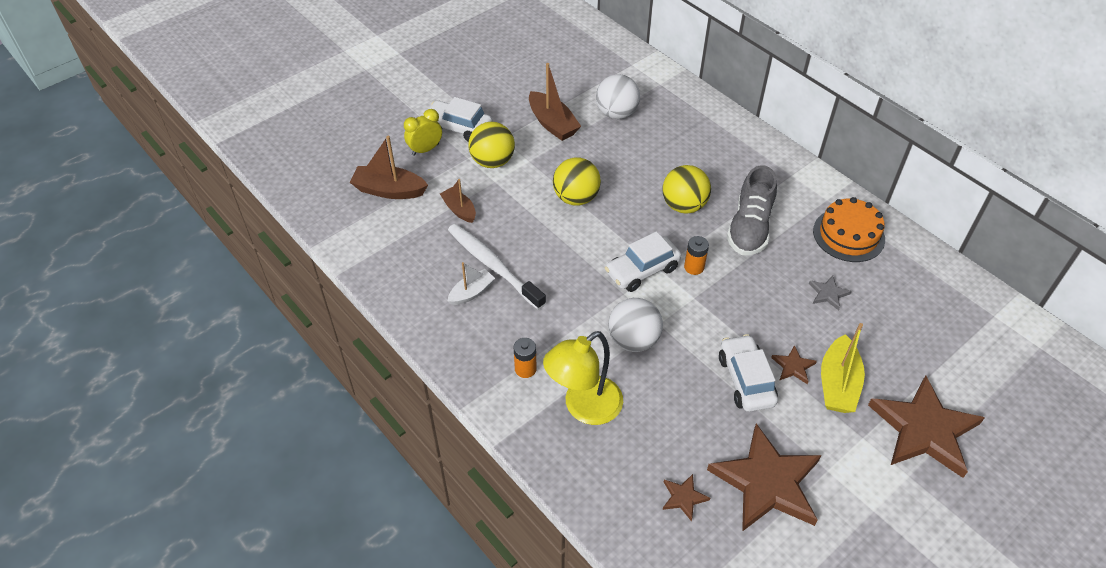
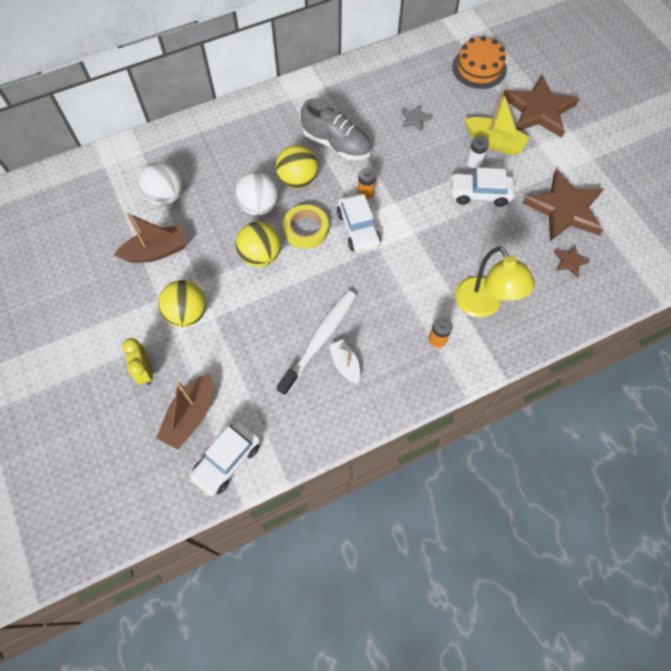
camera: 75 degrees left, 15 degrees up
(459, 128) = (126, 334): white car -> white car (227, 460)
(459, 210) = (241, 355): brown boat -> none
(493, 266) = (319, 340): white toothbrush -> white toothbrush turned 150 degrees clockwise
(623, 226) = (306, 229): none -> yellow tape
(633, 340) = (427, 254): white ball -> white ball (259, 206)
(793, 366) = (474, 162): brown star -> white battery
(848, 235) = (363, 87): orange cake -> orange cake (479, 68)

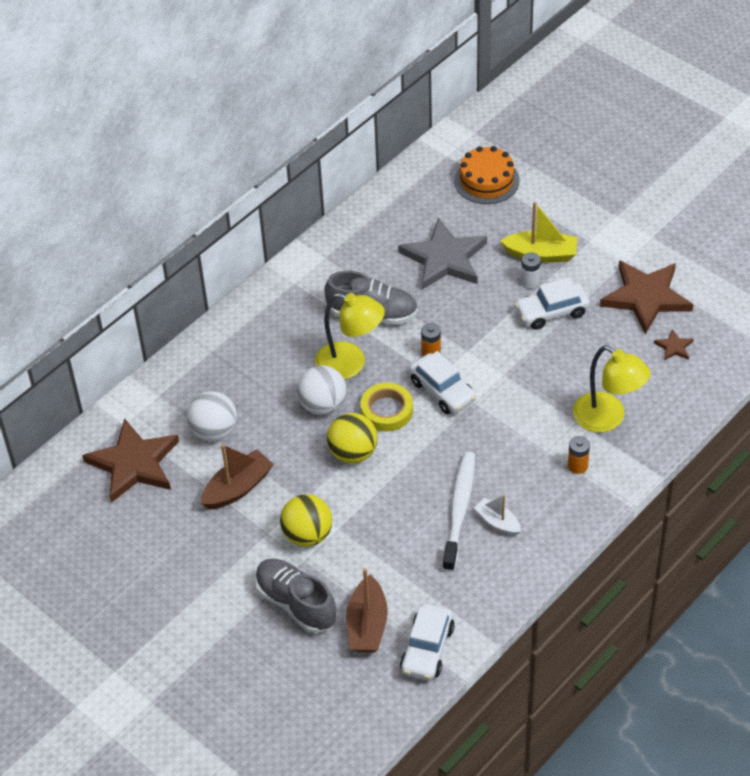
camera: 20 degrees left, 15 degrees down
(145, 371) = (296, 603): yellow clock -> grey shoe
(298, 180) = (350, 364): yellow ball -> yellow lamp
(415, 119) = (444, 258): grey star -> grey star, size x2.37
(538, 110) = (572, 205): brown star -> brown star (134, 463)

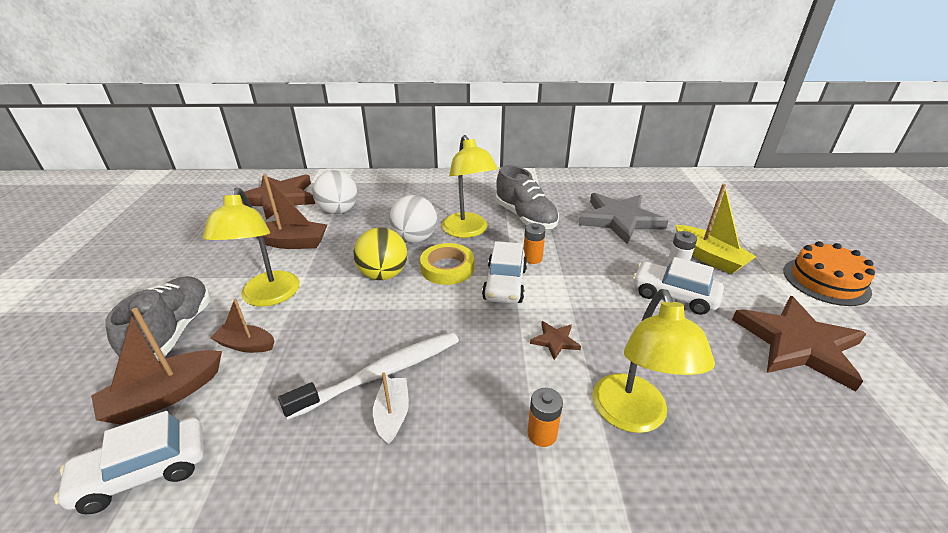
camera: 45 degrees right, 15 degrees down
(307, 535) = (267, 297): yellow ball -> yellow lamp
(356, 567) = (246, 345): none -> brown boat
(486, 180) = (708, 202): orange cake -> orange cake (825, 281)
(674, 347) = (797, 408): brown star -> brown star (555, 341)

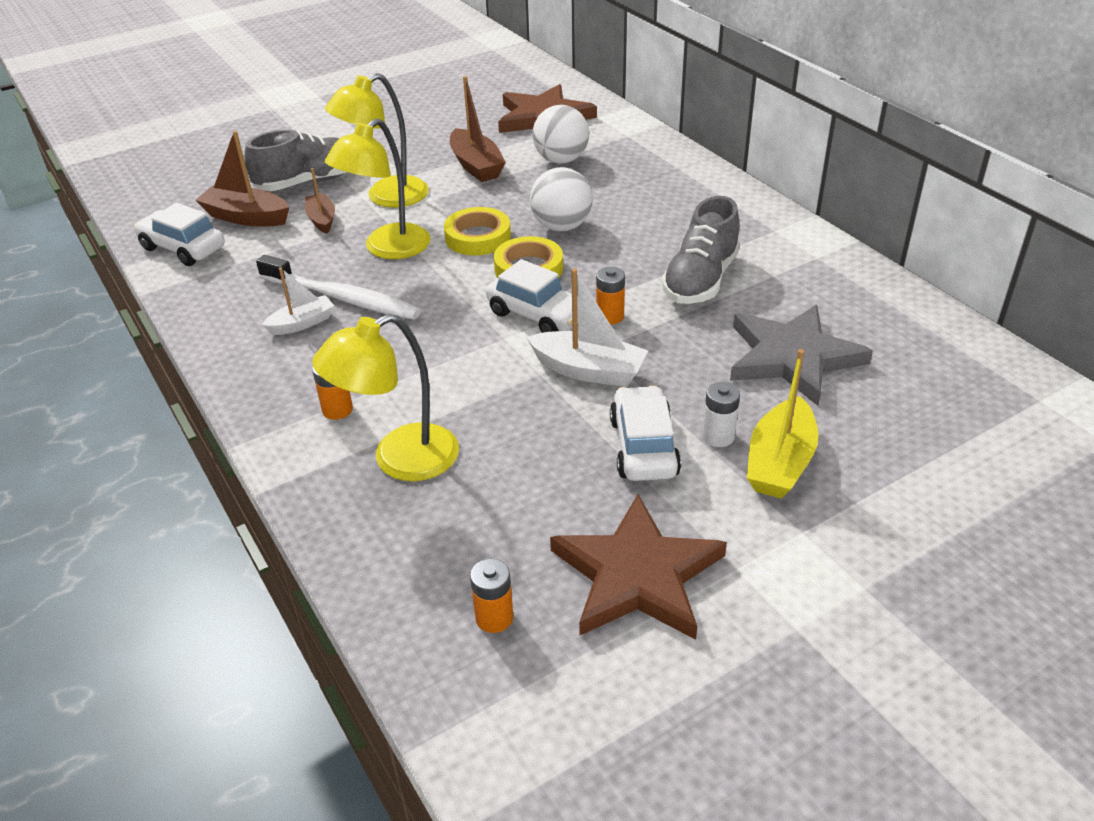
camera: 60 degrees right, 5 degrees up
(383, 274) = (478, 237): yellow ball -> yellow tape
(468, 231) = (617, 252): yellow lamp -> yellow lamp (387, 249)
(505, 284) = (537, 315): white car -> white car turned 120 degrees counterclockwise
(555, 341) = (471, 379): brown star -> none
(583, 286) = (589, 370): none -> white boat
(825, 281) = (846, 598): orange cake -> none
(836, 428) = (494, 618): none -> orange battery

